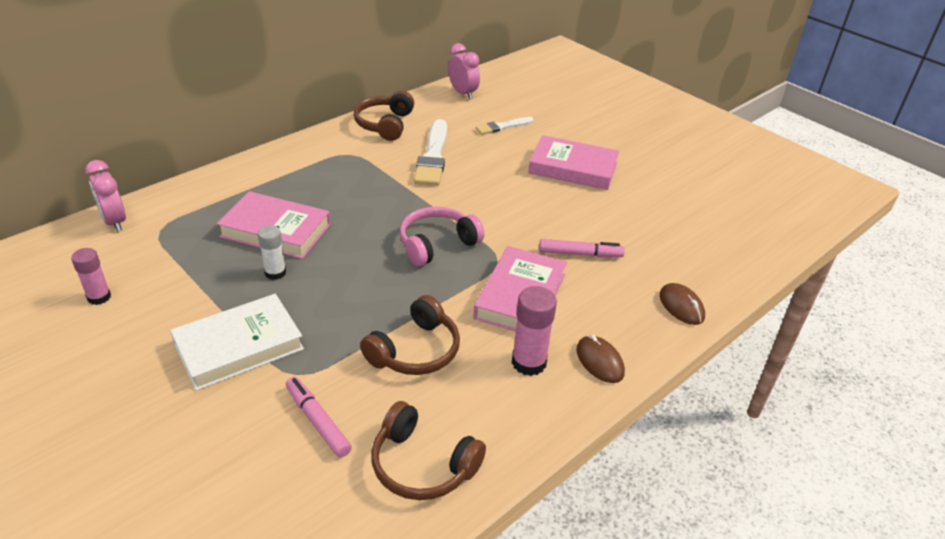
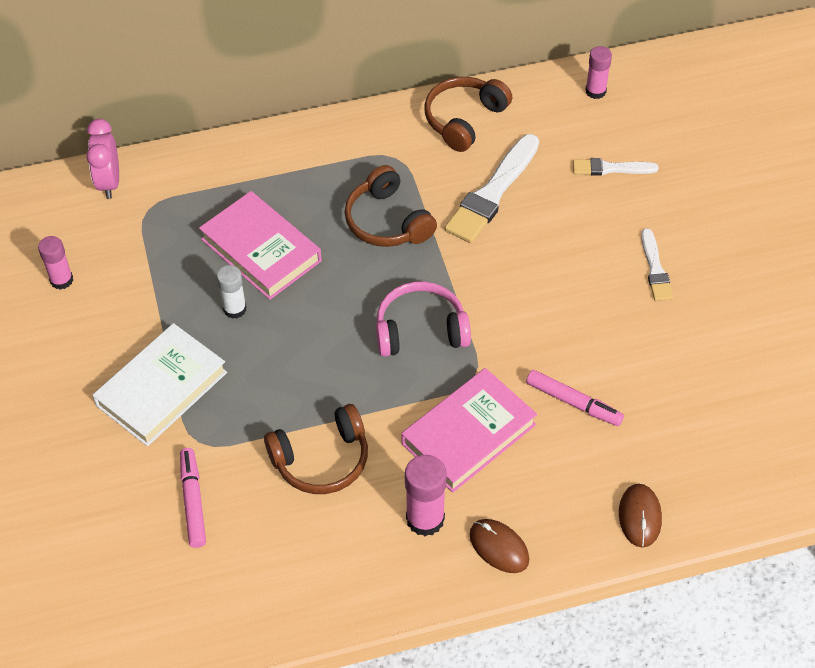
camera: 30 degrees right, 15 degrees up
(239, 346) = (161, 389): white book -> white book turned 45 degrees counterclockwise
(422, 465) = (260, 585): brown headphones -> brown headphones (387, 221)
(463, 93) = (595, 91): pink clock -> pink glue stick
(573, 168) = (655, 269): pink book -> white brush
(599, 361) = (499, 547): brown mouse -> brown mouse turned 45 degrees counterclockwise

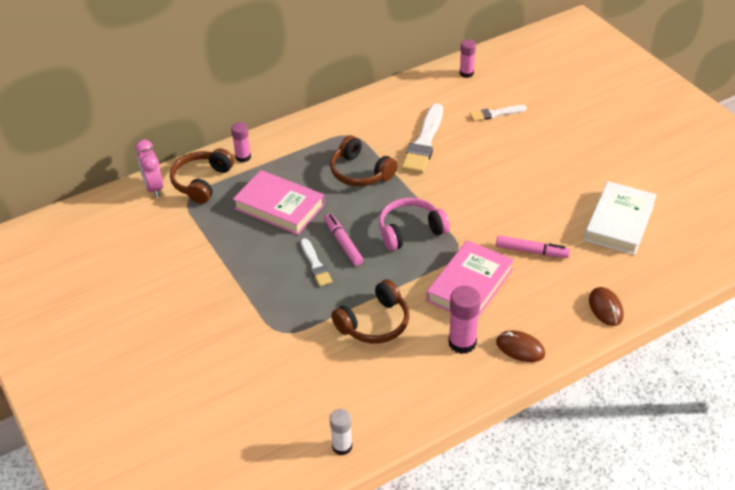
camera: 15 degrees left, 10 degrees down
(61, 280) = (141, 254): pink glue stick -> pink glue stick (243, 157)
(161, 389) = (242, 305): white book -> white book (619, 222)
(193, 501) = (293, 370): pink marker -> pink marker (343, 243)
(235, 309) = (275, 245): white glue stick -> white glue stick (342, 446)
(464, 119) = (387, 105): brown headphones -> brown headphones (202, 182)
(655, 269) = (550, 164): white brush -> white brush (315, 264)

